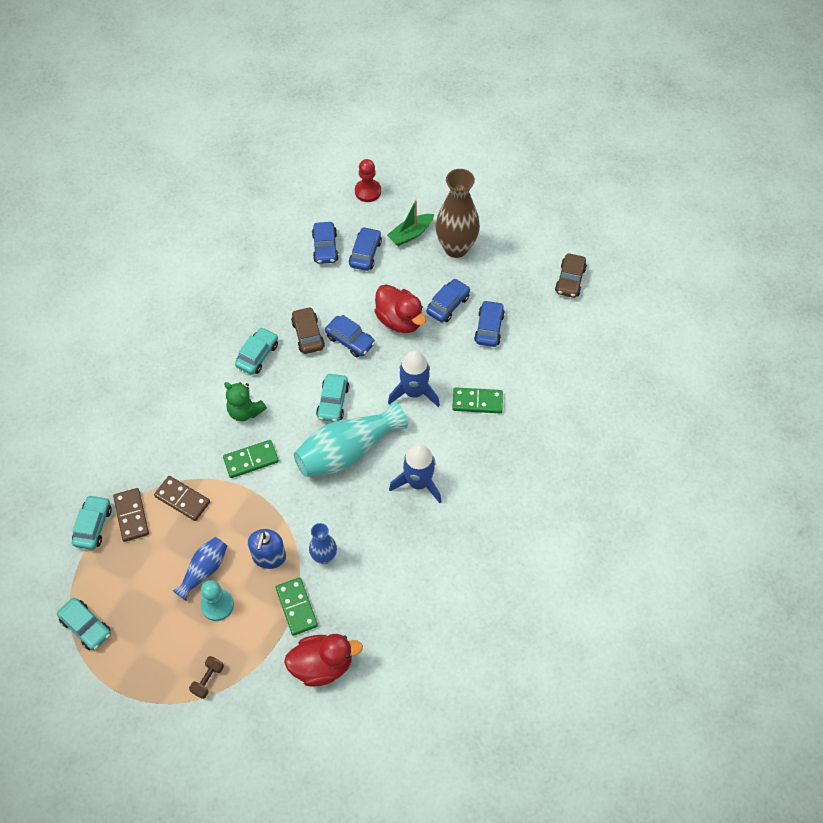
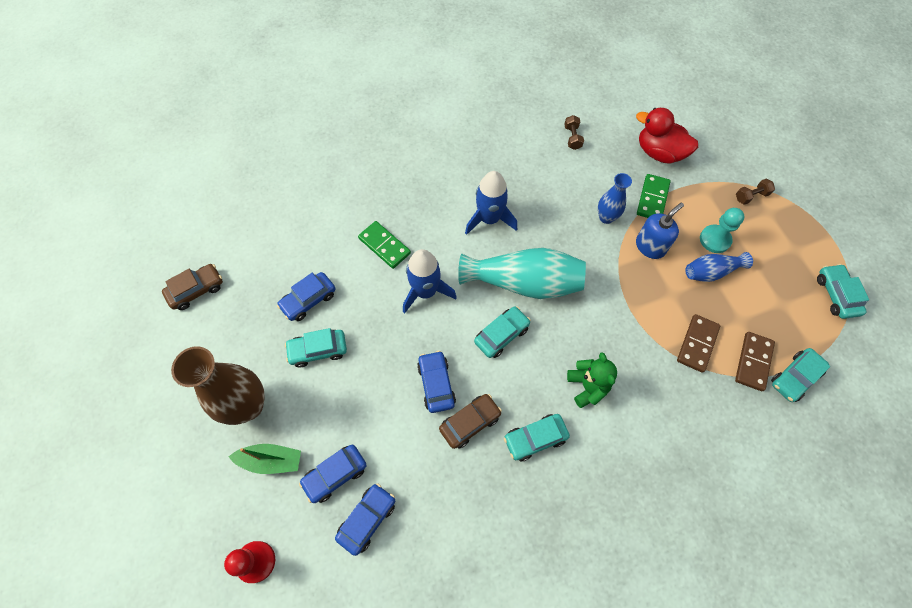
camera: 140 degrees left, 5 degrees up
(182, 499) = (697, 344): brown domino -> brown domino turned 45 degrees clockwise
(251, 460) = (613, 335): green domino -> none
(308, 335) = (470, 422): brown car -> brown car turned 150 degrees counterclockwise
(399, 320) = (374, 369): red duck -> none
(414, 619) = (572, 137): none -> brown dumbbell
(448, 305) = (318, 350): blue car -> turquoise car

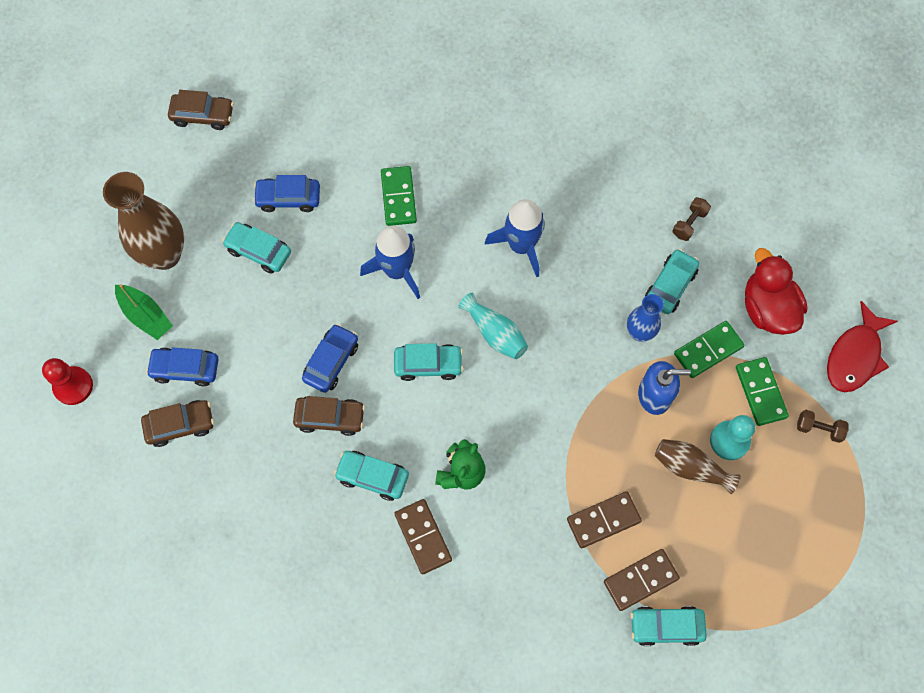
camera: 40 degrees right, 5 degrees up
(367, 519) = (180, 425): blue car -> brown car
(524, 283) = (495, 333): turquoise vase -> turquoise vase, size x0.55
(605, 450) = (423, 537): none -> brown domino
(702, 200) = (760, 392): none -> green domino
(711, 272) = (690, 468): blue vase -> brown vase
(727, 144) = (855, 356): none -> red fish
(836, 295) = (798, 592): turquoise car -> turquoise car (670, 285)

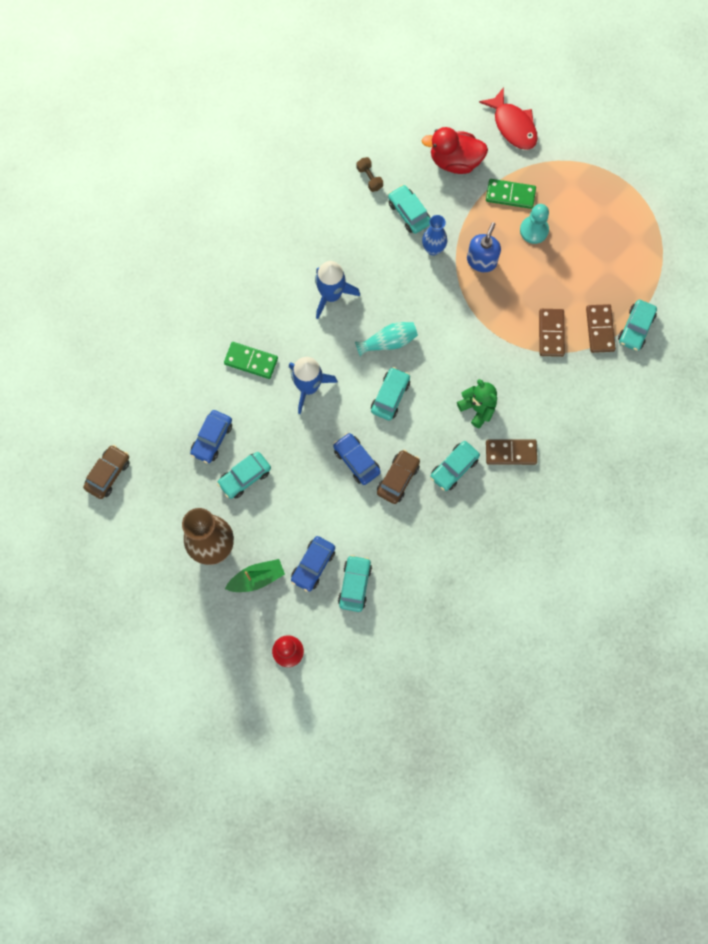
camera: 65 degrees left, 5 degrees up
(180, 425) = (355, 585): brown car -> turquoise car
(690, 468) = (541, 263): brown vase -> none
(708, 350) = (466, 212): green domino -> none
(819, 429) = (551, 173): brown dumbbell -> none

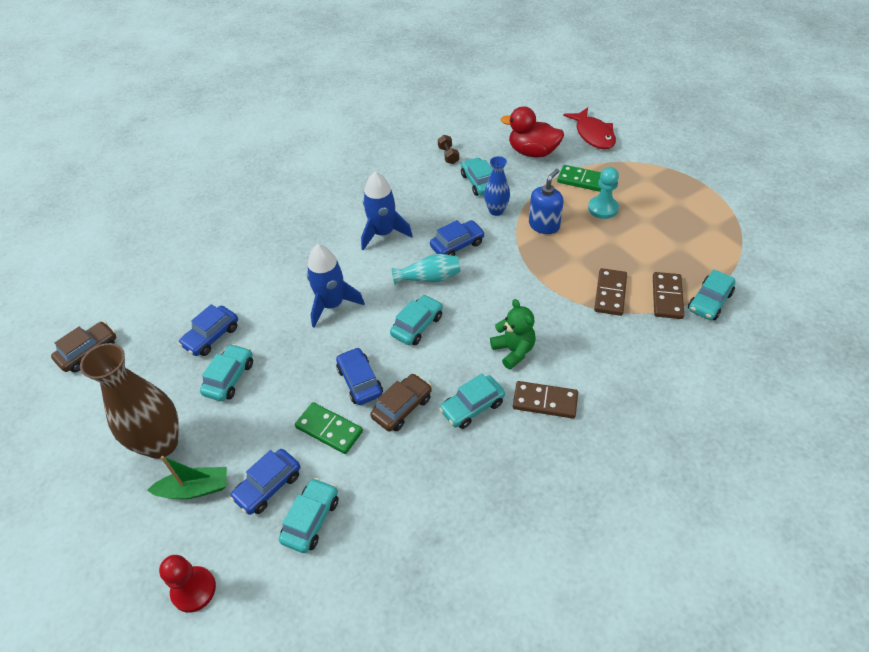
camera: 15 degrees right, 25 degrees down
(245, 477) = (229, 378): turquoise car -> turquoise car turned 135 degrees clockwise
(251, 361) = (282, 275): green domino -> green domino (329, 429)
(405, 298) = (457, 245): none -> blue car

